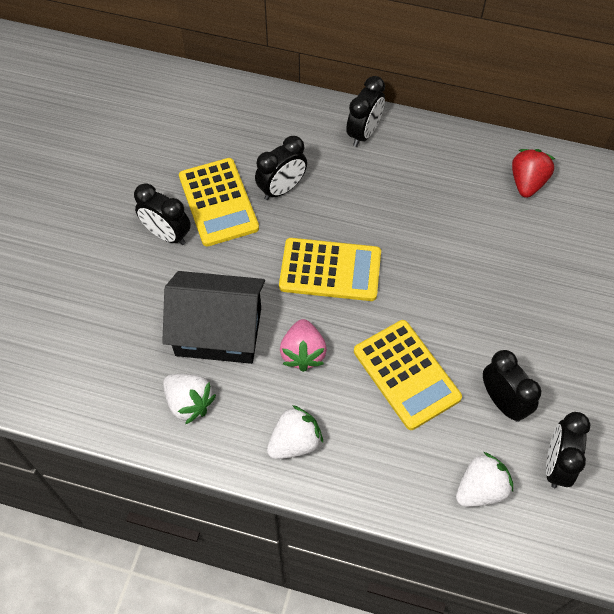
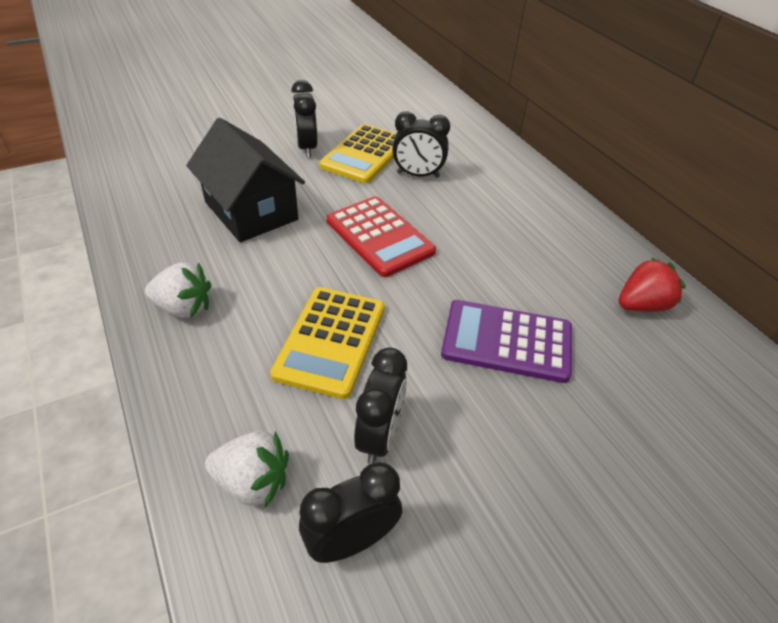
camera: 45 degrees right, 15 degrees down
(189, 403) = (168, 230): white strawberry -> none
(303, 353) = (280, 264): pink strawberry -> none
(330, 270) = (379, 236): yellow calculator -> red calculator
(364, 133) = (529, 186): black clock -> none
(491, 279) = (506, 341): none -> purple calculator

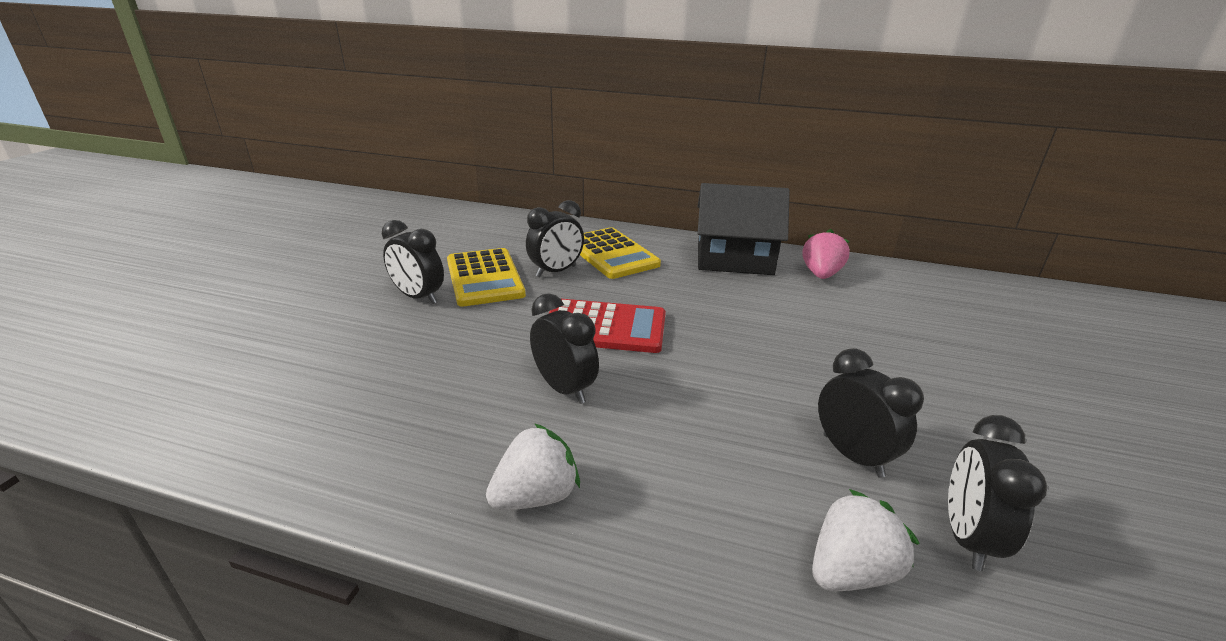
camera: 45 degrees left, 15 degrees down
(251, 211) = (453, 373): black house -> black house (734, 259)
(289, 260) = (564, 389): none -> black clock
(331, 341) = (706, 421): yellow calculator -> yellow calculator (611, 254)
(506, 341) = (801, 339): purple calculator -> none
(642, 305) = (821, 274): red strawberry -> pink strawberry

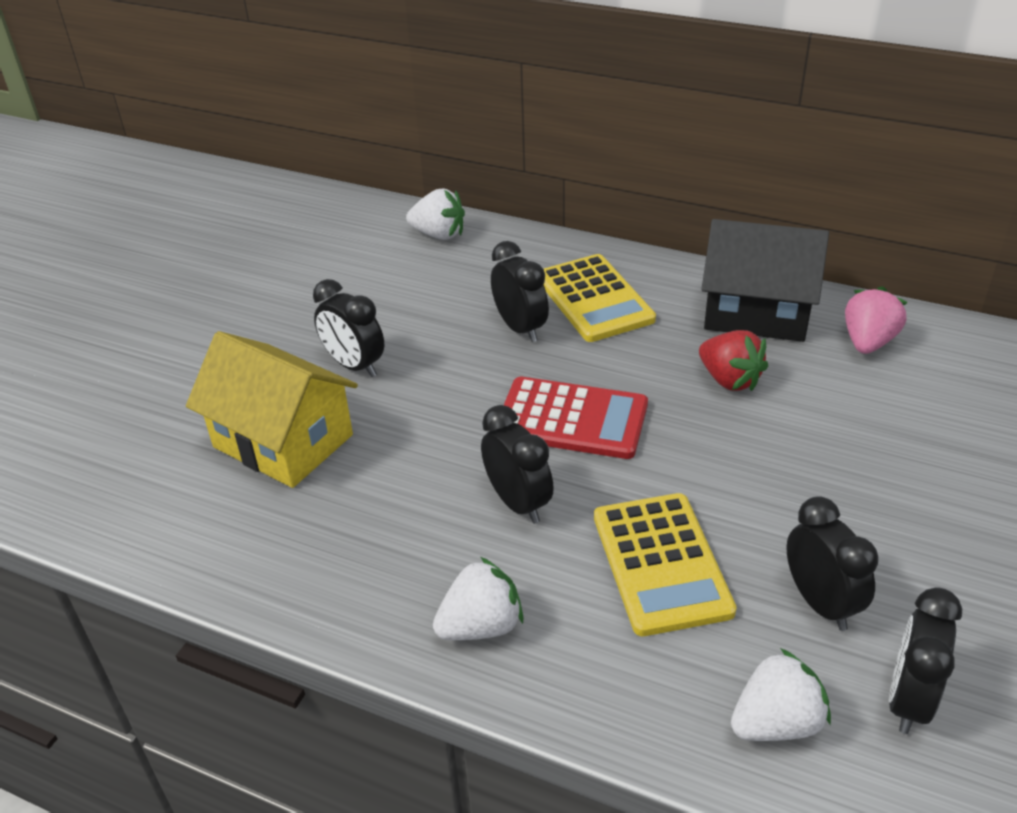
camera: 10 degrees right, 10 degrees up
(348, 350) = (283, 441): none -> yellow house
(484, 278) = (432, 336): yellow calculator -> yellow calculator (661, 563)
(490, 220) = (439, 234): none -> white strawberry
(556, 271) = (520, 328): black clock -> black clock turned 90 degrees counterclockwise
(725, 299) = (729, 380): none -> red strawberry

